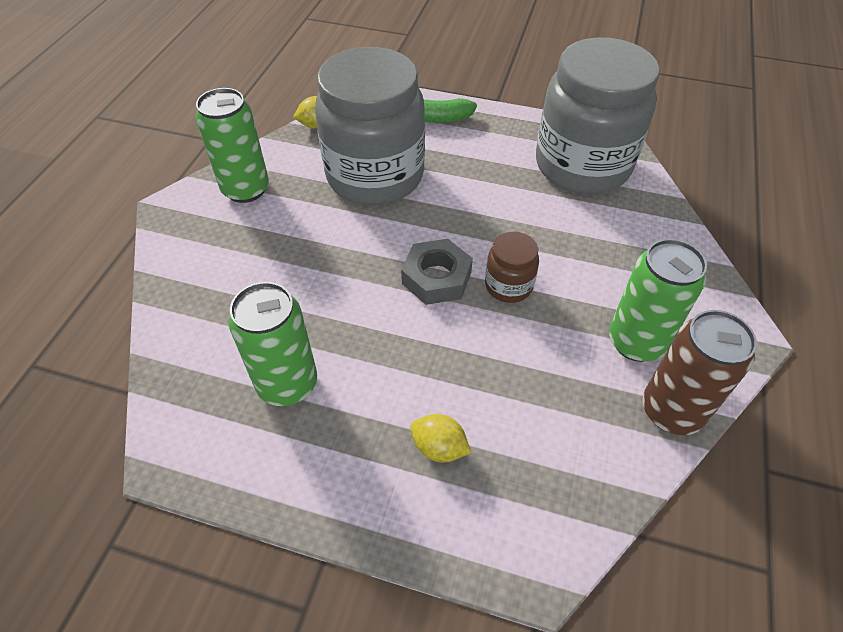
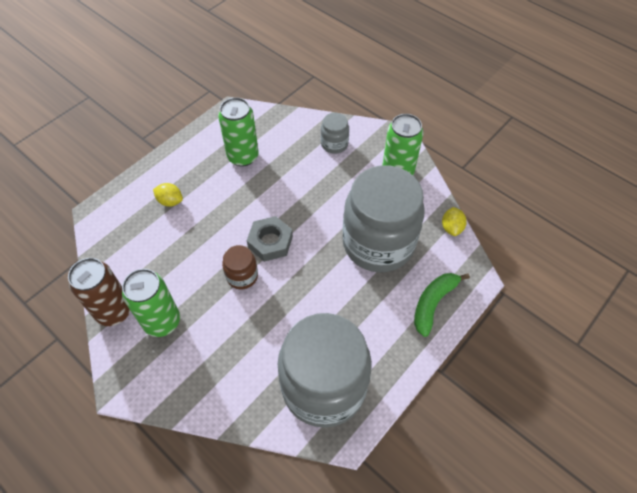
camera: 115 degrees right, 5 degrees up
(213, 272) = (334, 144): none -> grey jar
(439, 448) = (170, 201): yellow lemon -> yellow lemon turned 60 degrees clockwise

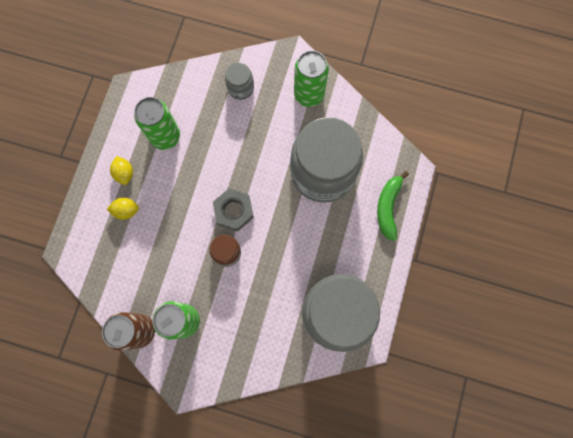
camera: 25 degrees left, 20 degrees up
(451, 228) = (375, 131): yellow lemon -> yellow lemon (124, 173)

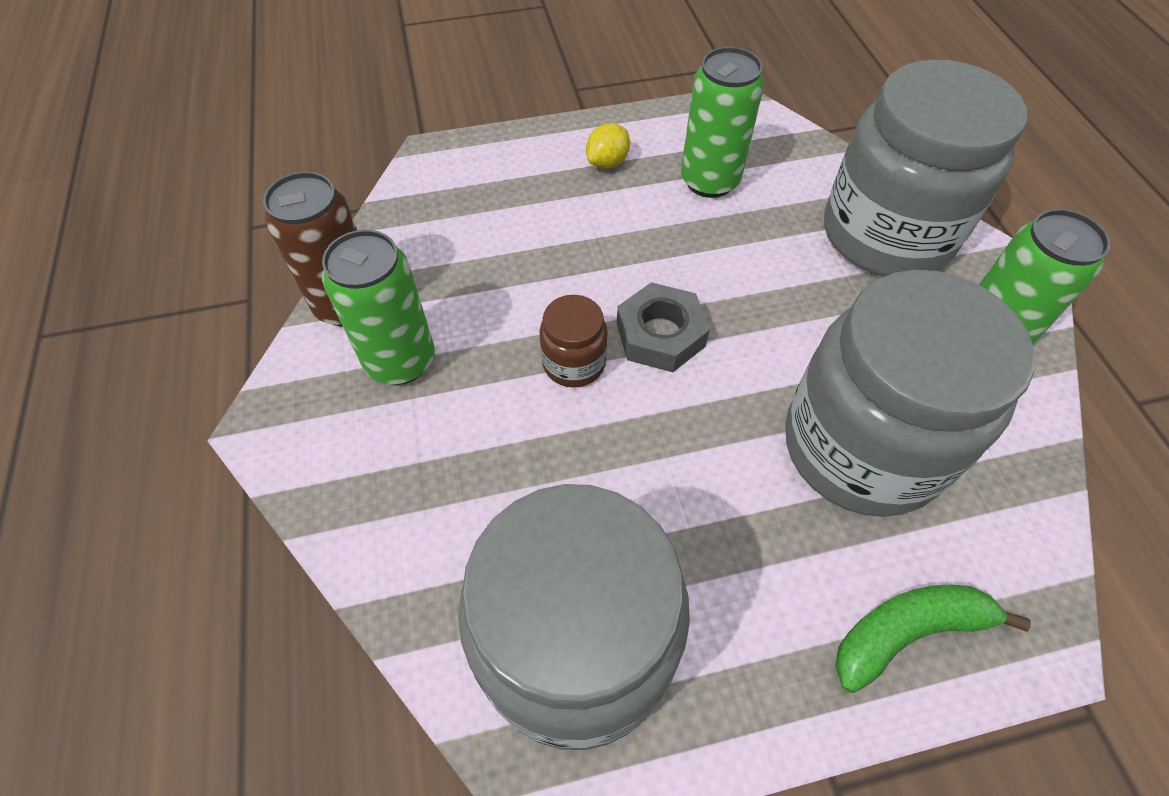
camera: 60 degrees right, 20 degrees down
(126, 211) = (548, 192): yellow lemon -> none
(240, 88) = (886, 235): grey jar -> grey jar, size x2.34

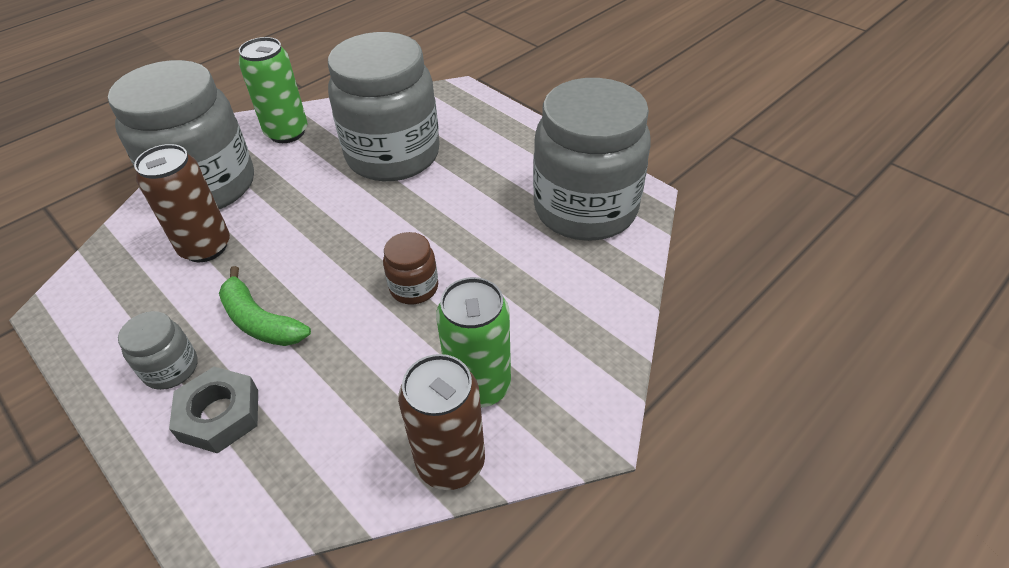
camera: 120 degrees left, 10 degrees down
(607, 162) = (171, 368): yellow lemon -> grey jar
(660, 334) = (361, 256): grey nut -> grey nut (220, 415)
(709, 181) = (176, 291): green can -> none
(766, 213) = (205, 247): none -> brown can
(907, 632) = (484, 121): green banana -> green banana (260, 321)

